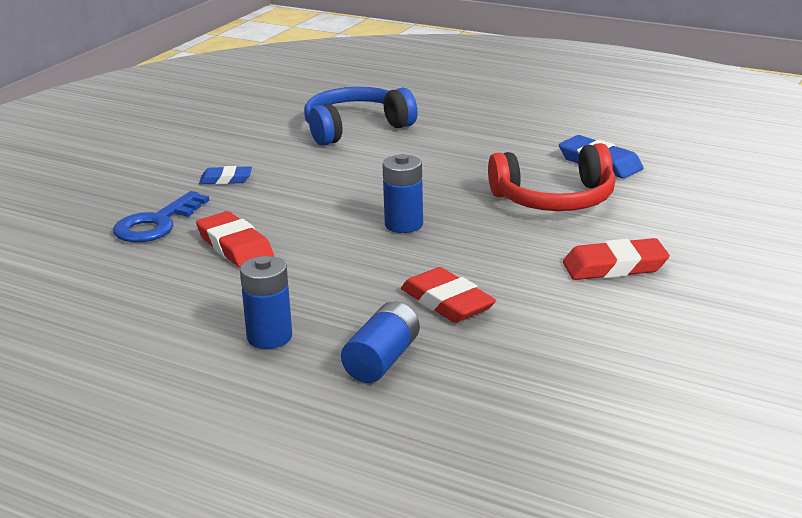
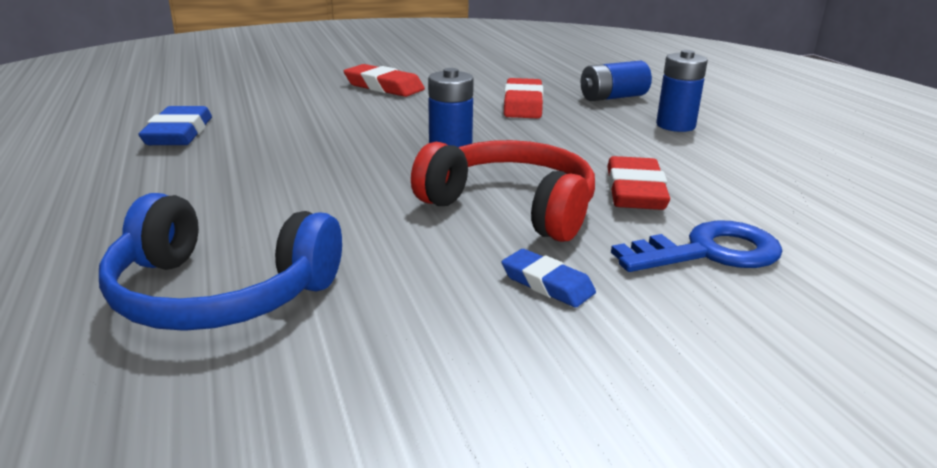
camera: 140 degrees left, 0 degrees up
(555, 200) = (298, 125): red headphones -> red headphones (512, 206)

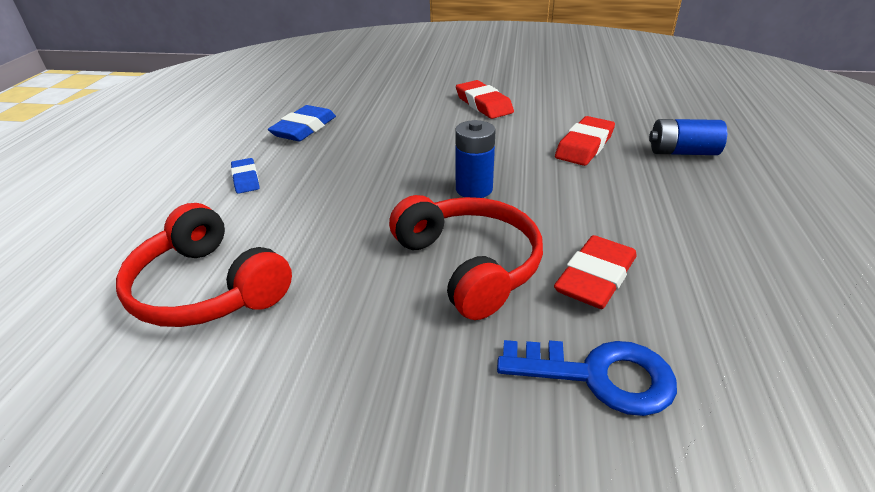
camera: 30 degrees right, 10 degrees up
(219, 294) = (207, 288): blue headphones -> red headphones
(547, 283) = (423, 360): blue eraser -> blue eraser (246, 179)
(675, 125) = (716, 203): blue battery -> none

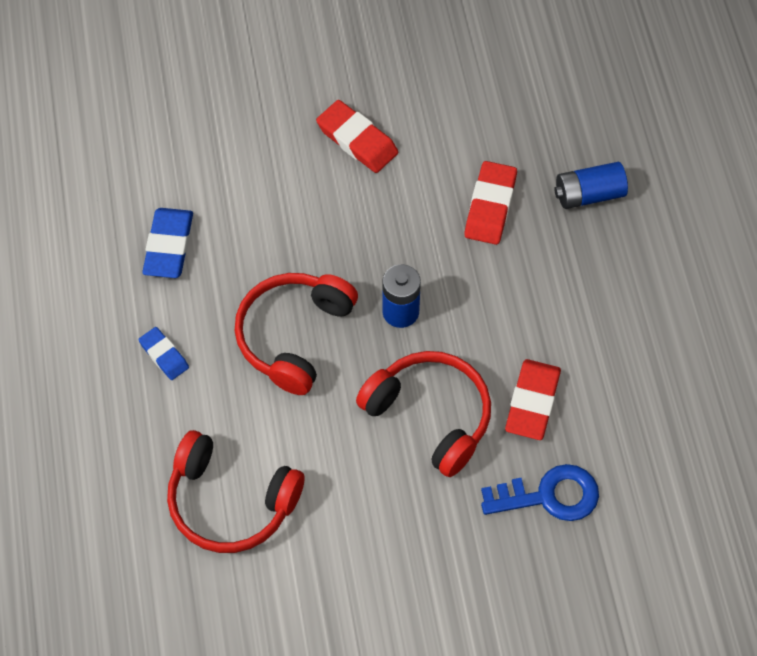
camera: 20 degrees left, 25 degrees up
(365, 187) = (293, 336): none -> red headphones

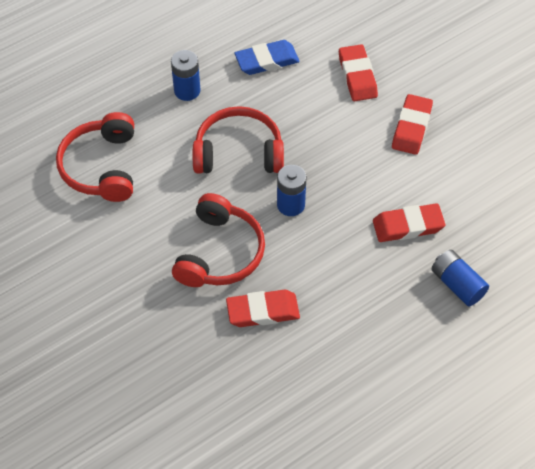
camera: 65 degrees right, 5 degrees down
(164, 355) = (187, 91): blue eraser -> blue battery
(250, 160) = (357, 76): none -> red eraser
(550, 496) = (194, 349): blue key -> none

